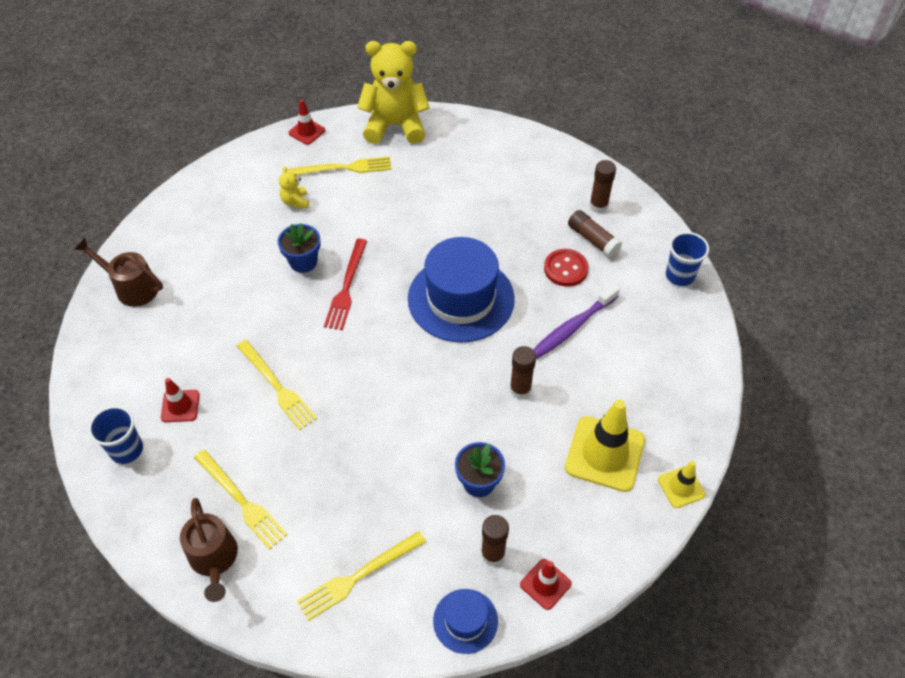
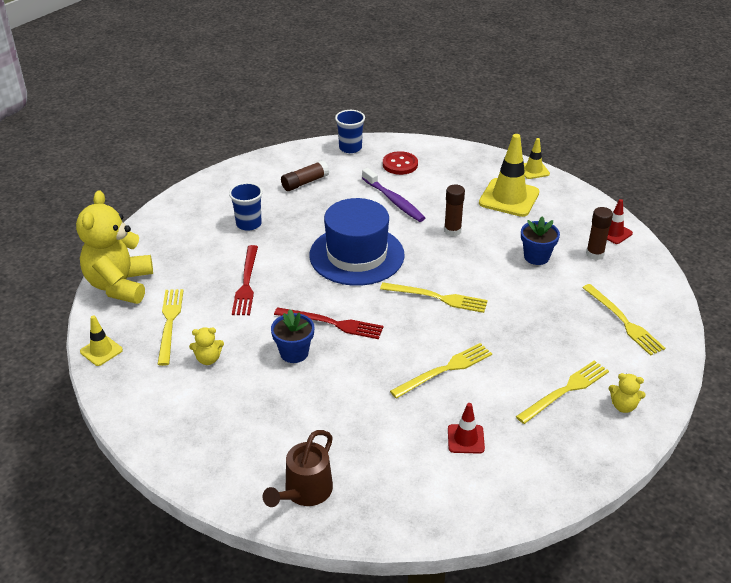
camera: 85 degrees left, 15 degrees down
(126, 450) = (517, 477): blue cup -> blue cup (248, 224)
(214, 560) = (623, 406): brown watering can -> yellow teddy bear
(307, 132) = (101, 351): red traffic cone -> yellow traffic cone
(392, 377) = (437, 298): none -> yellow fork
(405, 213) = (246, 283): none -> red fork
(465, 621) = (648, 270): blue hat -> none
(565, 269) = (333, 198): red button -> red button (400, 164)
(598, 206) = (268, 176): brown glue stick -> none

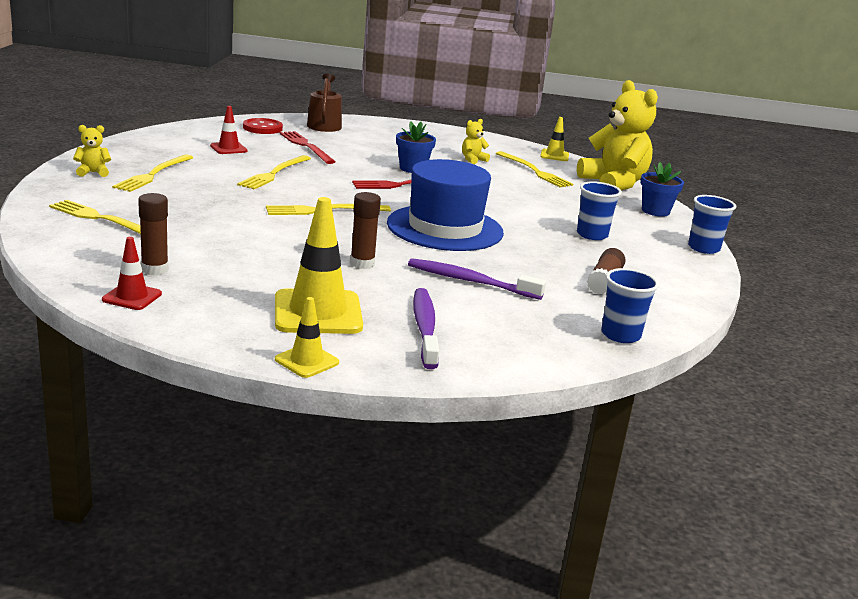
camera: 145 degrees right, 15 degrees down
(184, 193) = (703, 248): none -> blue cup
(246, 283) = (517, 197): red fork -> red fork (306, 146)
(400, 164) = (521, 326): red button -> red button (262, 128)
(455, 175) = (425, 328): none -> purple toothbrush
(536, 257) = (234, 256): blue flower pot -> blue flower pot (655, 211)

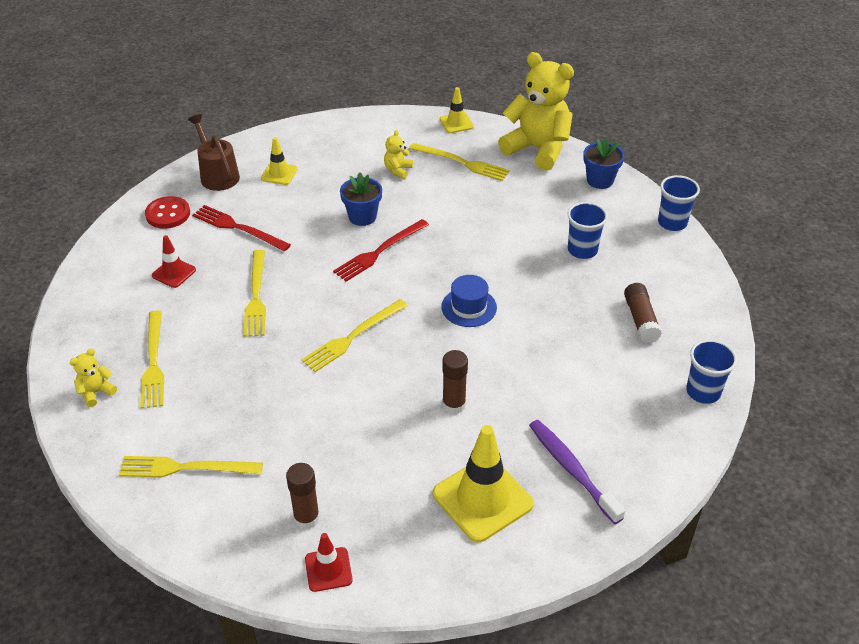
camera: 25 degrees left, 20 degrees up
(307, 361) = (530, 569): yellow traffic cone -> yellow traffic cone (279, 174)
(445, 228) = (469, 307): blue hat -> blue hat, size x0.49
(471, 281) = (551, 380): purple toothbrush -> none

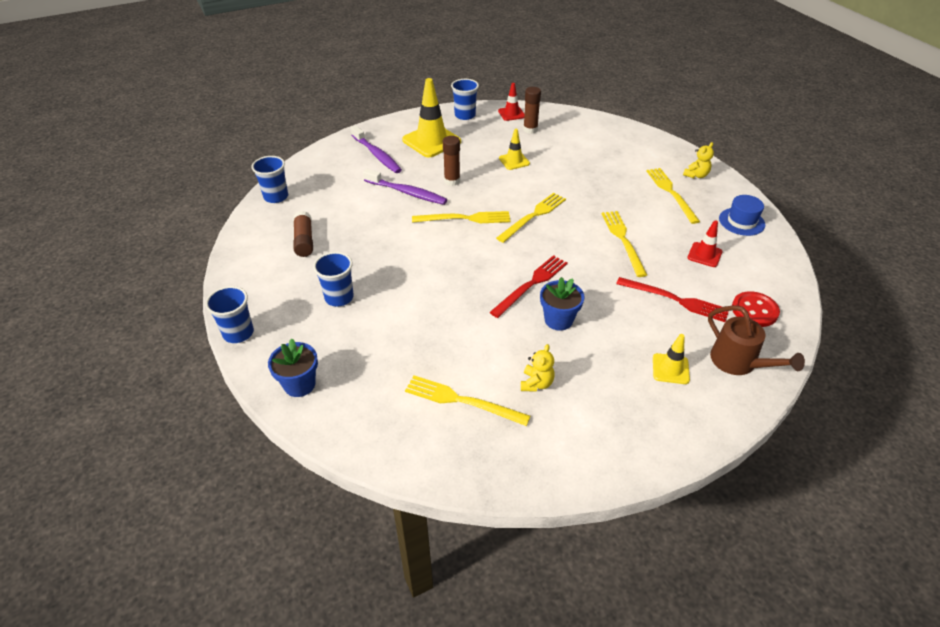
camera: 175 degrees right, 0 degrees up
(185, 468) = (611, 144): yellow fork -> yellow fork (465, 218)
(418, 571) = (465, 115): none -> blue cup
(456, 123) = (475, 473): yellow traffic cone -> yellow traffic cone (514, 161)
(469, 307) = (445, 242): blue hat -> blue hat (741, 221)
(519, 387) = (407, 192): none -> purple toothbrush
(537, 149) = (367, 430): yellow teddy bear -> none

